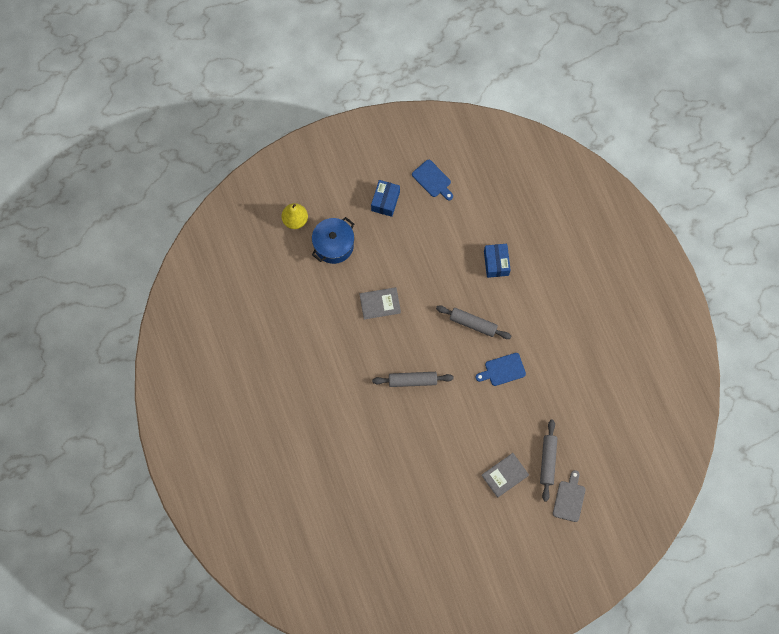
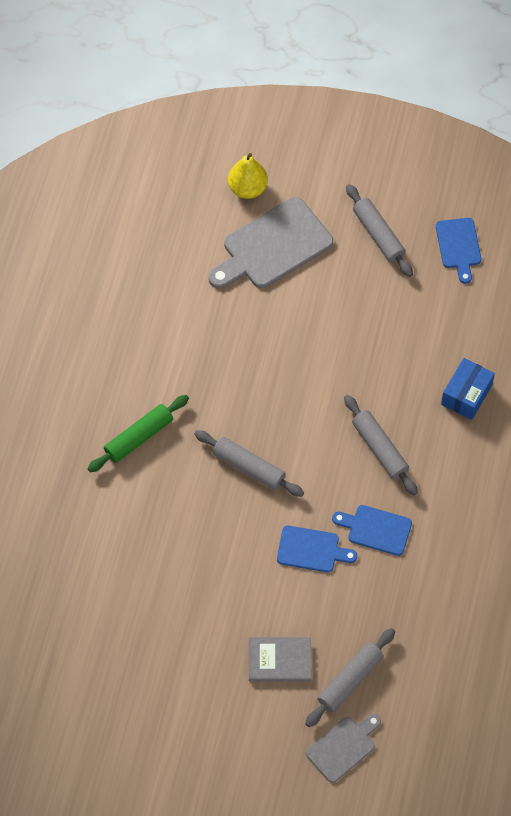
camera: 35 degrees right, 10 degrees down
(333, 245) = (273, 246): blue pot -> grey cutting board
(342, 403) = (139, 437): none -> green rolling pin
(380, 303) = (278, 350): grey book -> none
(385, 201) = (378, 235): blue box -> grey rolling pin
(478, 404) = (311, 550): none -> blue cutting board

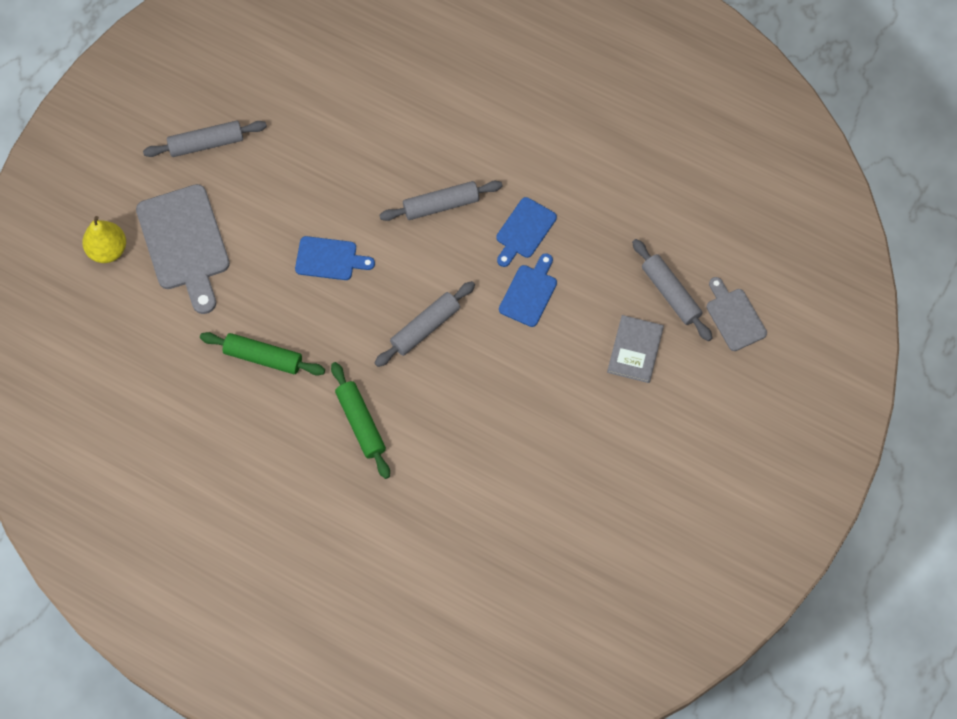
camera: 75 degrees left, 5 degrees up
(180, 340) = (263, 357): none -> green rolling pin
(458, 246) = (244, 76): blue cutting board -> blue cutting board (329, 259)
(466, 395) = (407, 115): blue box -> none

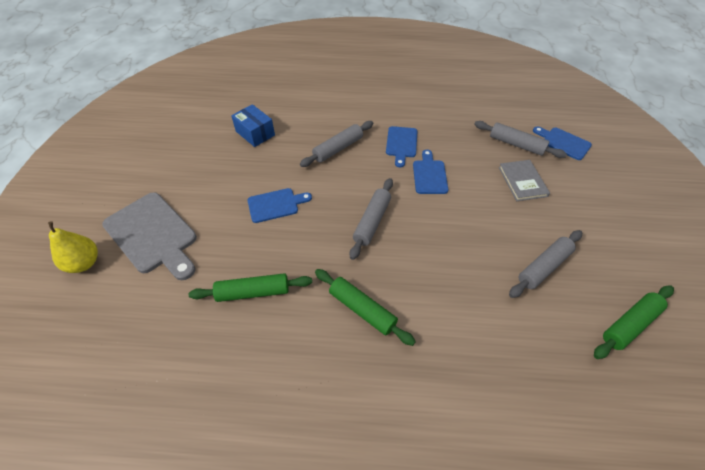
camera: 25 degrees left, 15 degrees down
(206, 143) = (150, 169): grey rolling pin -> grey rolling pin (543, 267)
(350, 136) = (255, 133): none -> blue box
(613, 554) = (629, 324): none -> green rolling pin
(734, 317) = (563, 143): grey cutting board -> blue cutting board

